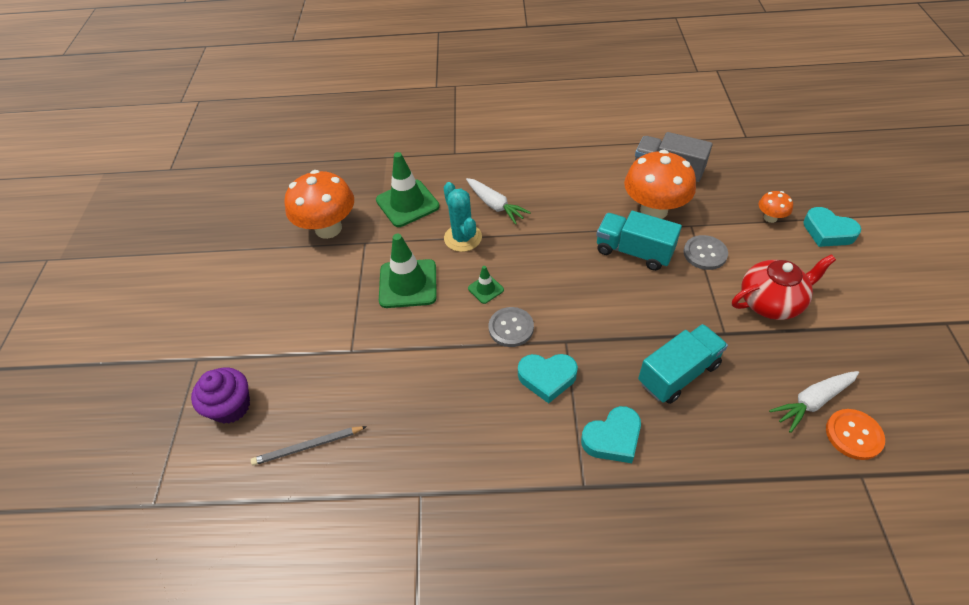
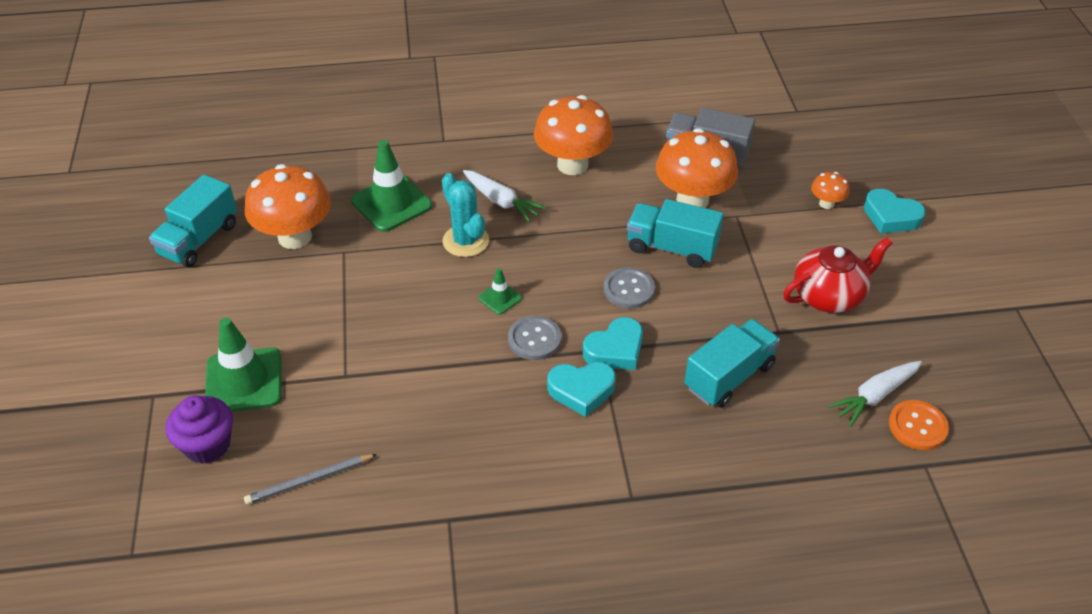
camera: 10 degrees left, 5 degrees down
(255, 227) = (199, 240): none -> turquoise truck
(408, 284) = (404, 297): green traffic cone -> green traffic cone (244, 381)
(556, 176) = (572, 164): none -> orange mushroom
(612, 438) = (660, 448): turquoise heart -> turquoise heart (615, 350)
(705, 253) = (753, 246): grey button -> grey button (628, 289)

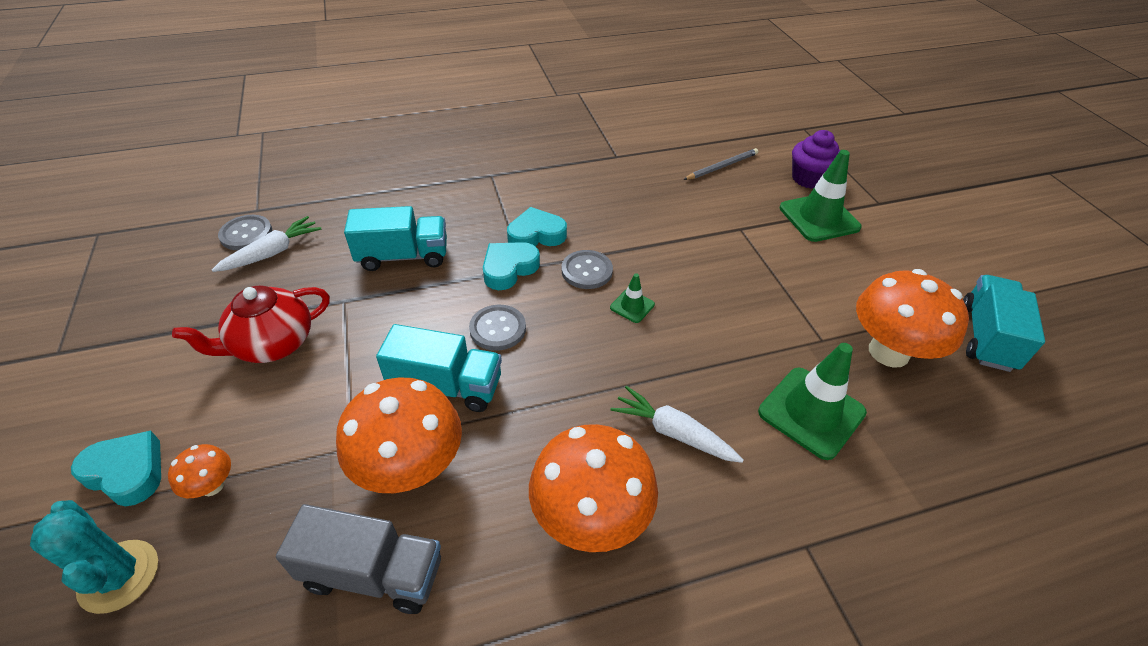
camera: 170 degrees right, 0 degrees up
(465, 241) = (694, 368): turquoise cactus -> turquoise cactus (119, 576)
(729, 377) = (403, 256): turquoise truck -> turquoise truck turned 135 degrees counterclockwise
(917, 426) = (246, 234): orange button -> grey button

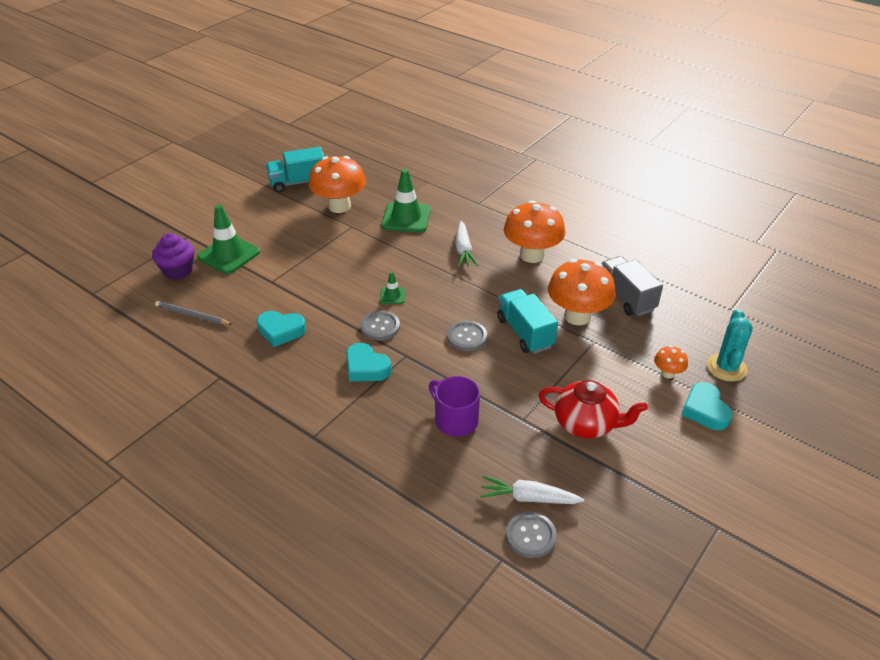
camera: 125 degrees left, 5 degrees down
(403, 256) = (455, 420): turquoise truck -> purple mug
(509, 269) = (413, 361): turquoise heart -> turquoise heart (281, 331)

